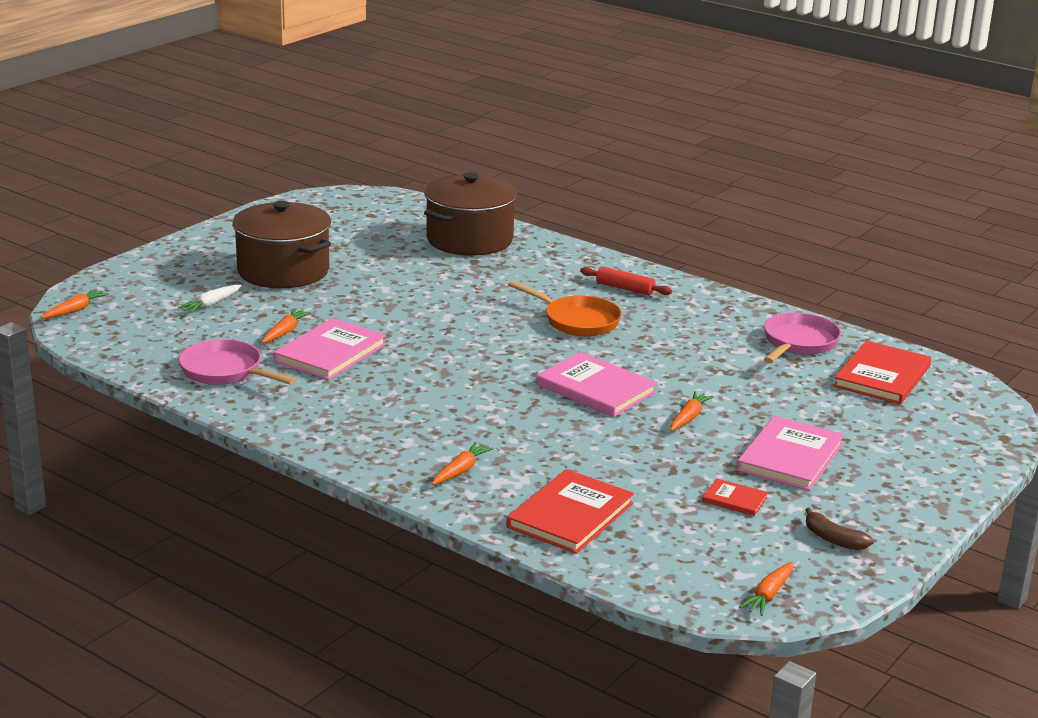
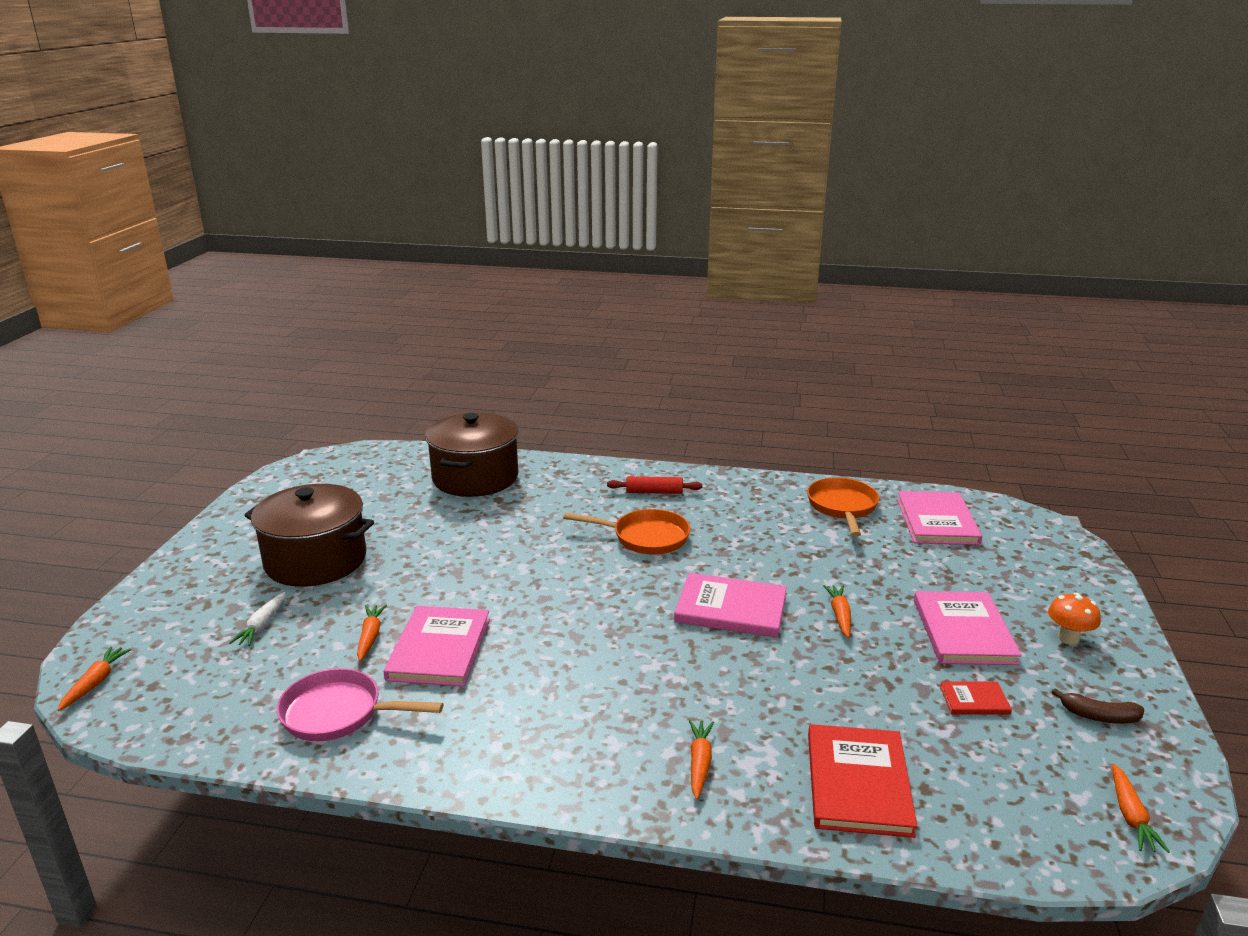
camera: 25 degrees left, 0 degrees up
(798, 343) = (842, 507): pink pan -> orange pan
(882, 376) = (937, 521): red book -> pink book
(885, 487) = (1068, 638): none -> orange mushroom

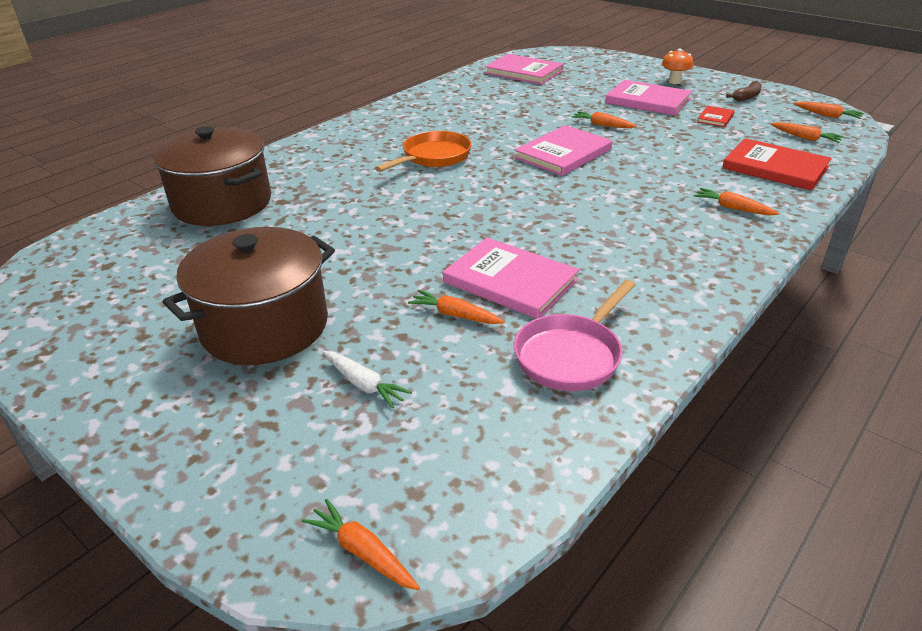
camera: 60 degrees left, 10 degrees up
(654, 492) = (367, 137): red rolling pin -> none
(842, 507) = (474, 89): orange pan -> none
(1001, 800) = (805, 138): none -> orange carrot

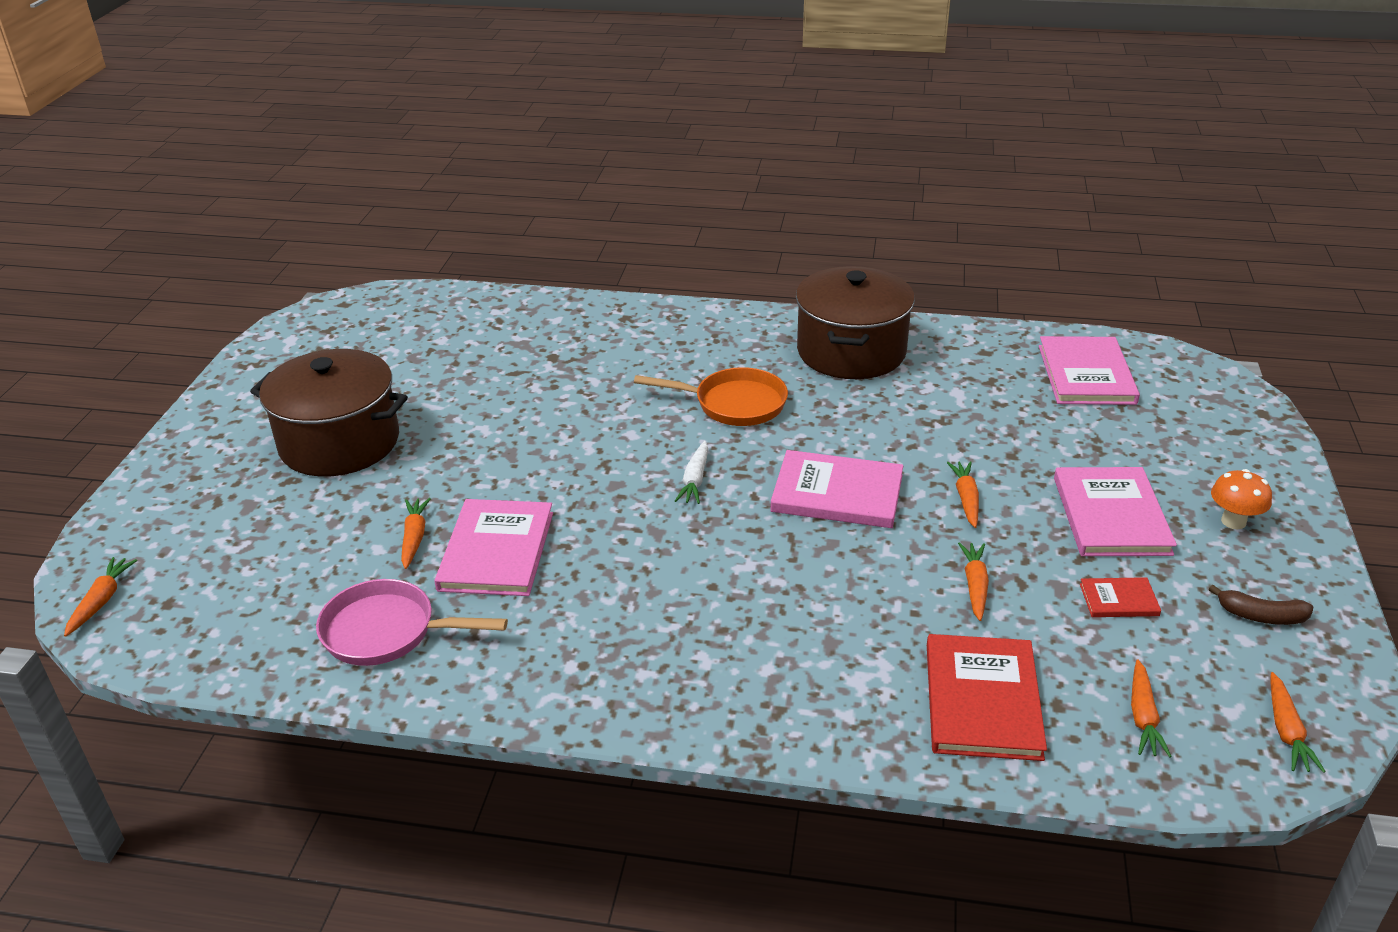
camera: 60 degrees right, 0 degrees up
(222, 203) = (523, 328): brown pot -> brown pot (851, 352)
(364, 384) = (285, 526): white carrot -> white carrot (695, 480)
(732, 208) = (803, 681): orange carrot -> orange carrot (975, 586)

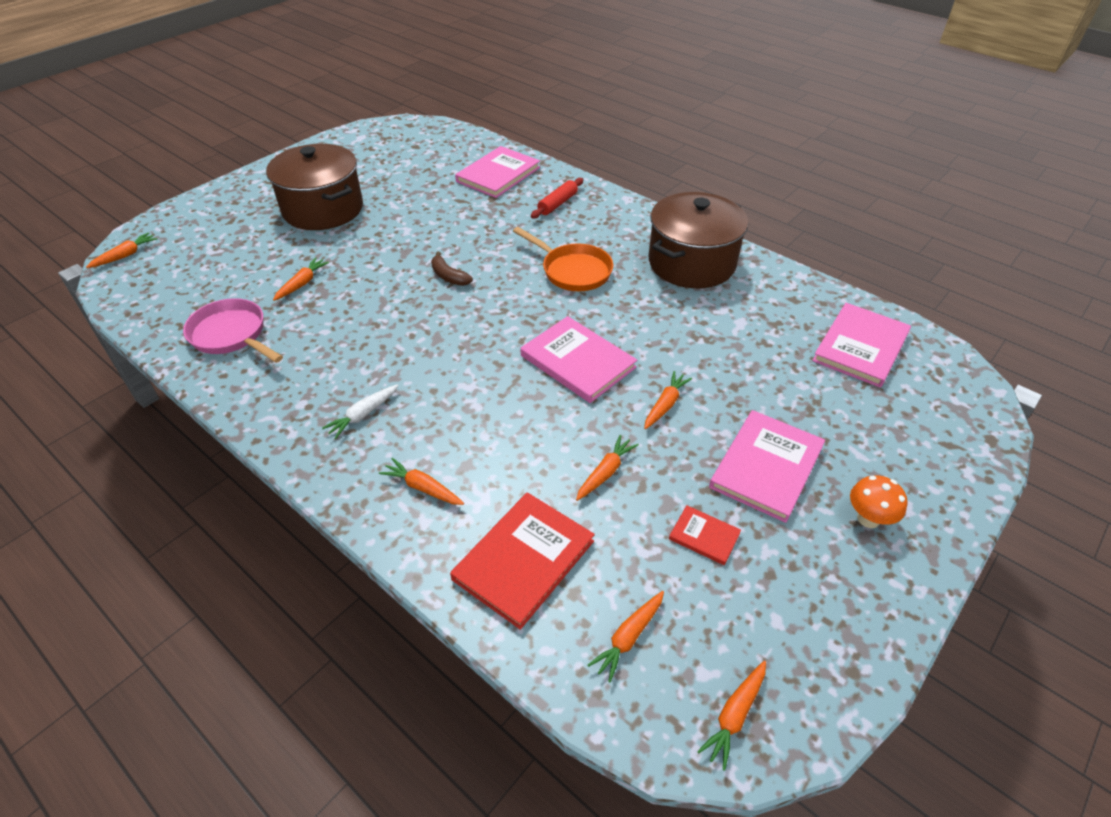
camera: 30 degrees right, 10 degrees up
(496, 551) = (336, 311): pink book -> pink book (498, 174)
(639, 338) = (557, 204): none -> red rolling pin
(695, 480) = (495, 313): white carrot -> white carrot (363, 415)
(809, 685) = (423, 488): none -> orange carrot
(1261, 616) = (811, 609): brown banana -> brown banana (449, 276)

